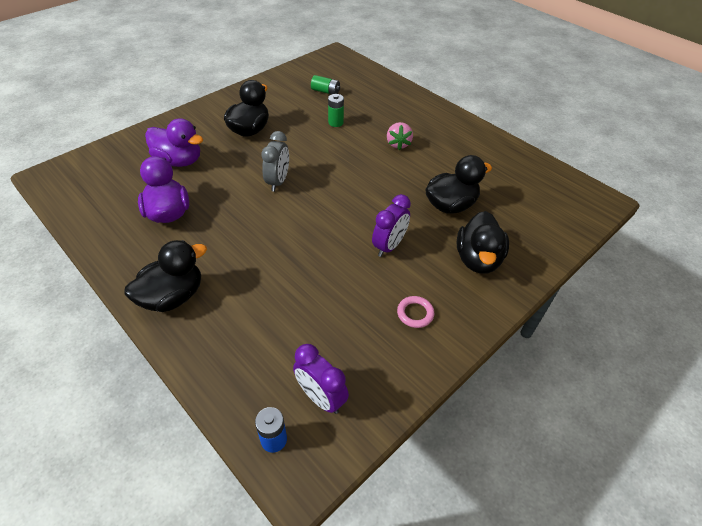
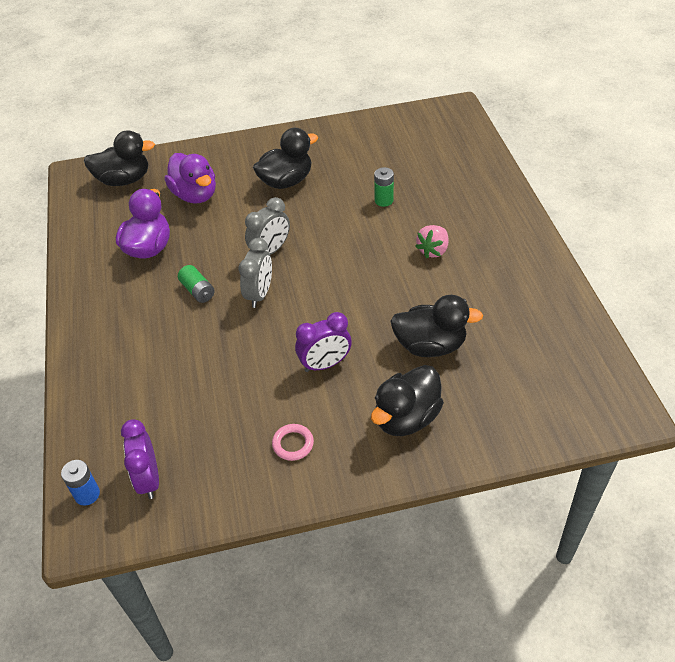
camera: 35 degrees right, 0 degrees up
(173, 297) = (98, 332): black duck -> black duck (124, 180)
(295, 215) = (259, 294): none -> grey clock
(325, 91) = (403, 157): green battery -> green battery (198, 291)

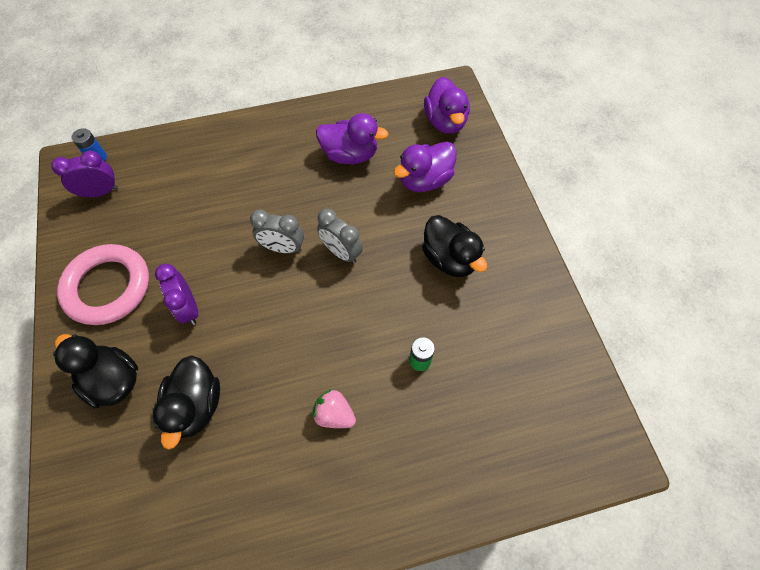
camera: 85 degrees right, 15 degrees up
(124, 180) = (445, 122): black duck -> purple duck
(198, 291) = (292, 199): green battery -> none
(293, 444) = (108, 287): pink ring -> pink ring, size x2.50

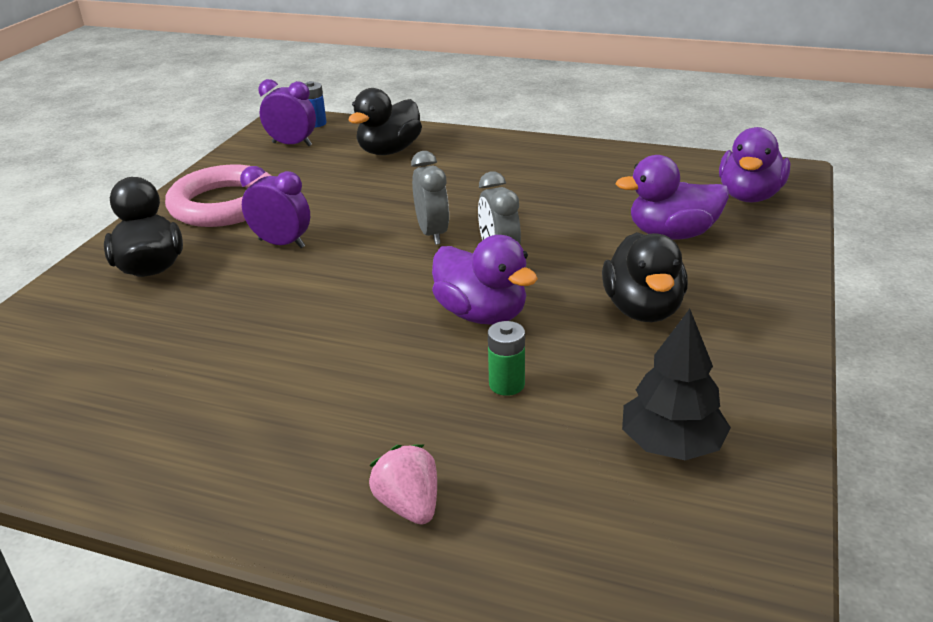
camera: 35 degrees right, 30 degrees down
(189, 308) = (281, 243): purple clock -> purple clock turned 105 degrees clockwise
(196, 405) = (203, 316): black duck -> black duck (389, 151)
(283, 248) = (432, 233): grey clock -> grey clock turned 150 degrees counterclockwise
(334, 414) = (344, 386): pink strawberry -> pink strawberry (409, 505)
(350, 155) = (590, 189): purple duck -> purple duck (481, 314)
(524, 358) = (671, 445): none -> black tree

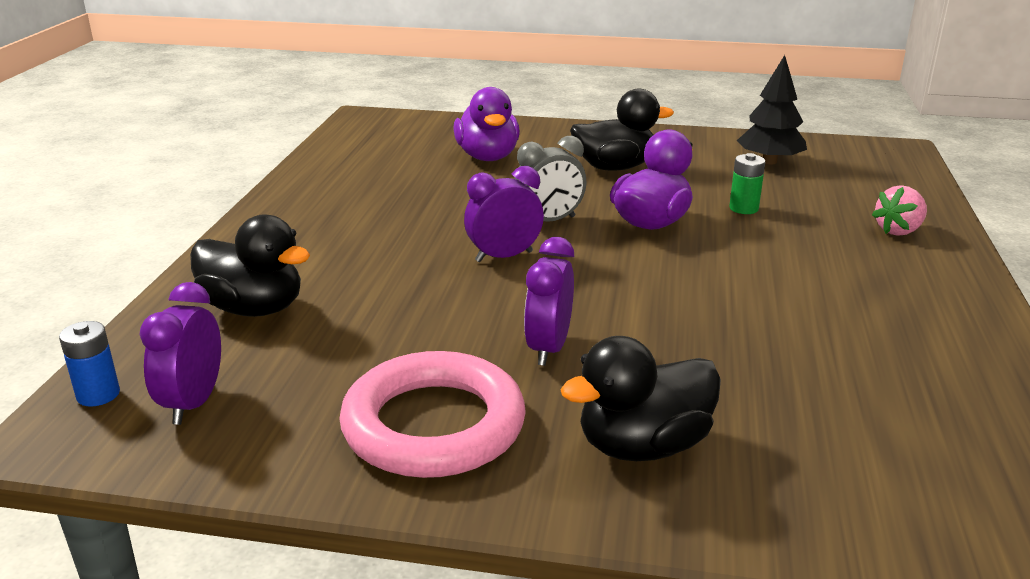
camera: 100 degrees left, 5 degrees down
(432, 233) = (504, 256): grey clock -> purple clock
(749, 196) = (412, 131): purple duck -> none

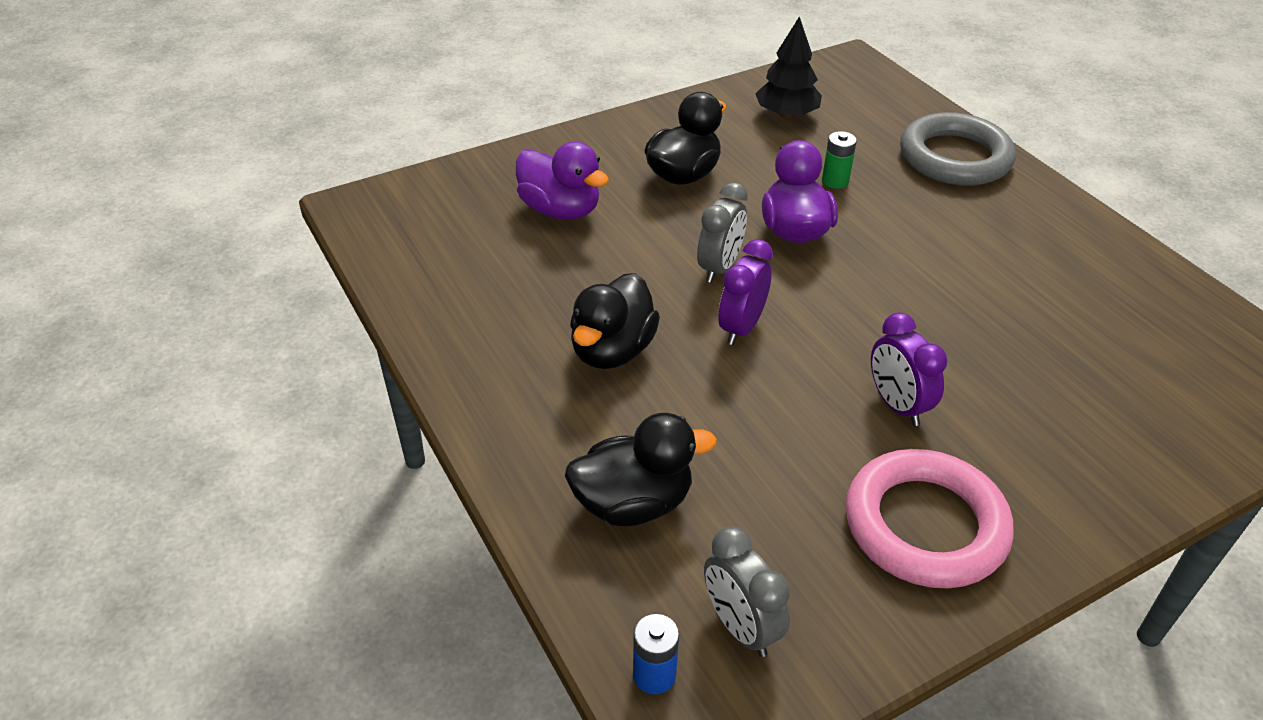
camera: 40 degrees left, 15 degrees up
(193, 403) = (740, 627): purple clock -> grey clock
(643, 446) = (1057, 455): black duck -> black duck (612, 350)
(898, 231) = (954, 157): pink strawberry -> grey ring

